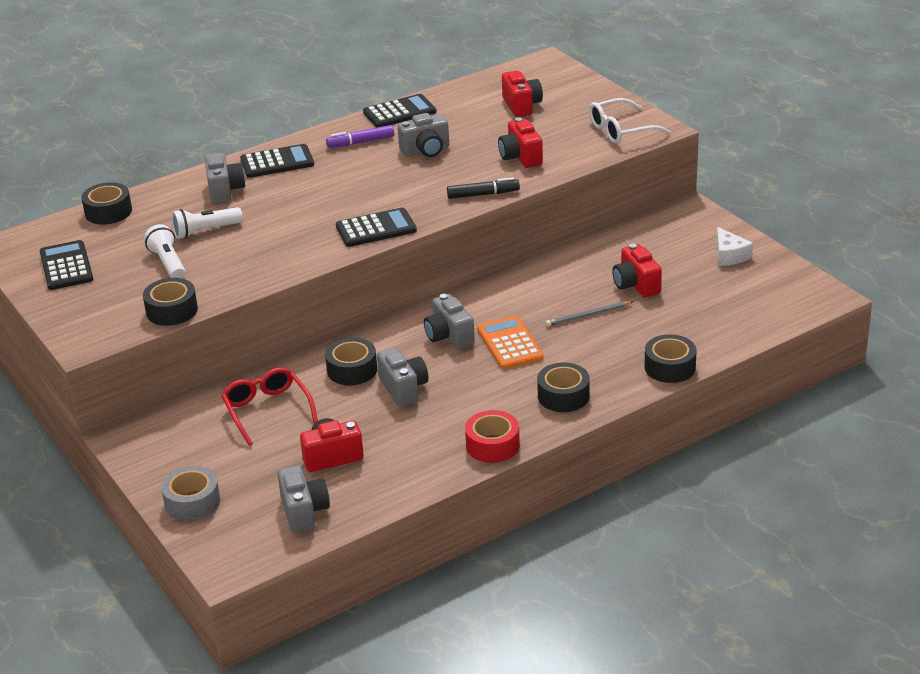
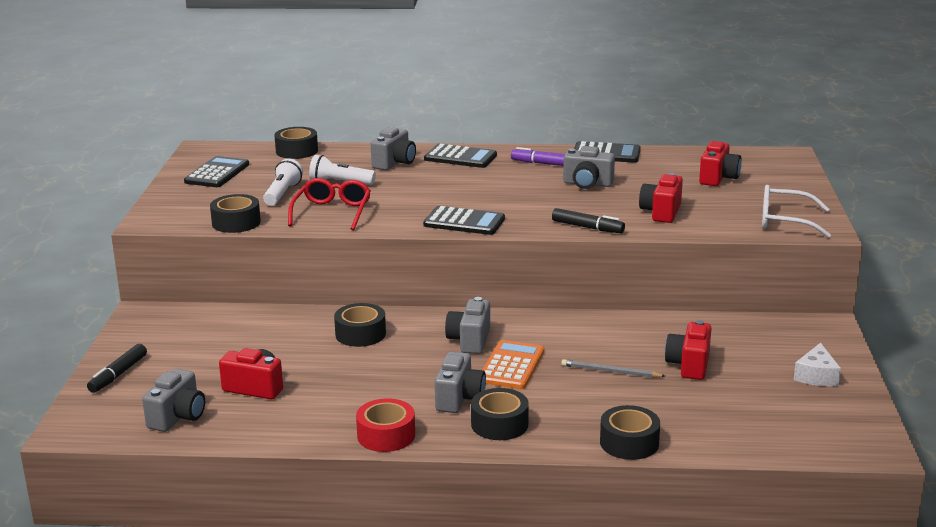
camera: 35 degrees right, 10 degrees down
(192, 502) = (118, 374): grey tape -> black marker
(267, 410) = (260, 336): red glasses -> red glasses (332, 212)
(403, 389) = (379, 363): grey camera -> grey camera (459, 398)

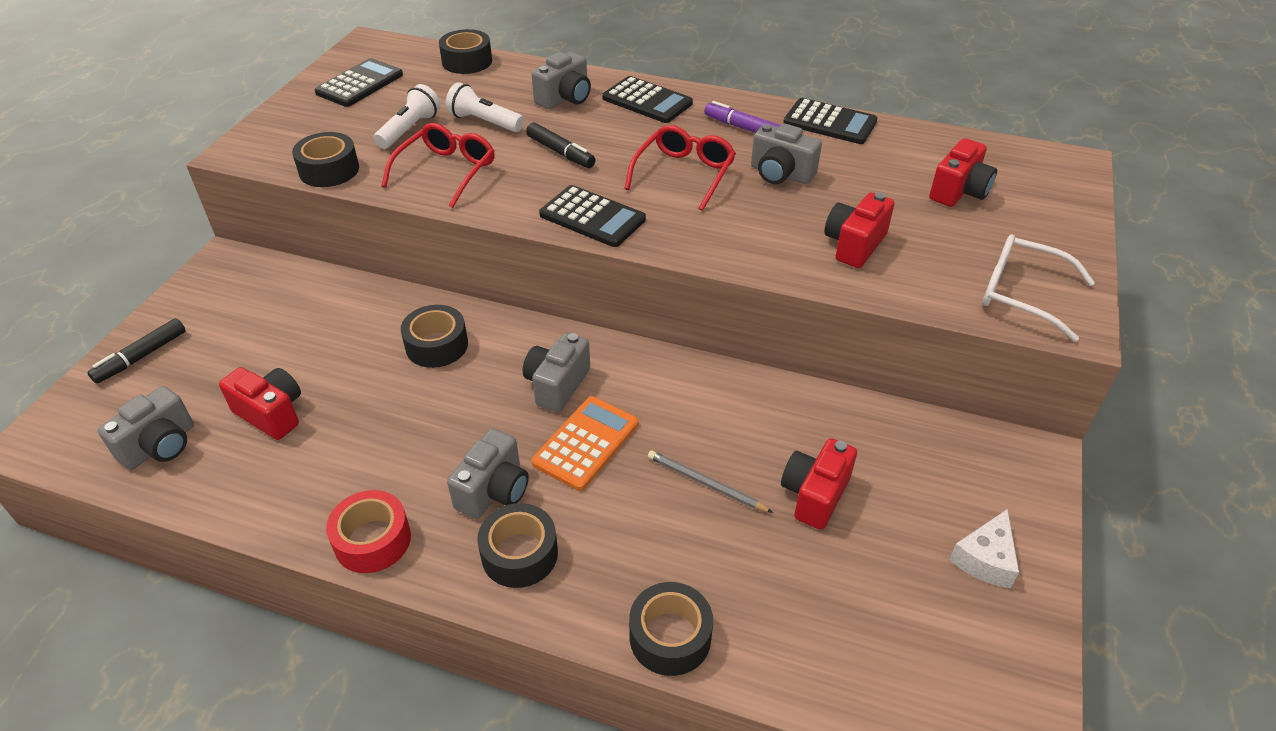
camera: 15 degrees right, 20 degrees up
(516, 192) = (684, 174): none -> red glasses
(587, 227) = (743, 256): black marker -> black marker (560, 152)

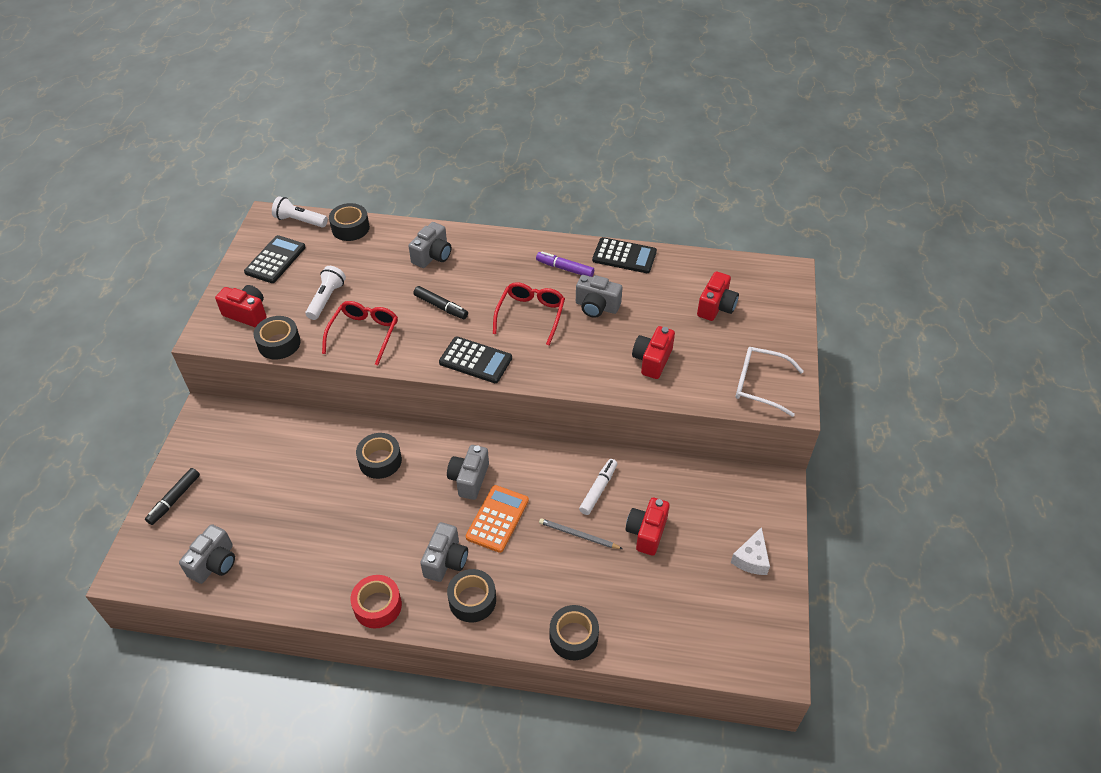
camera: 10 degrees left, 5 degrees up
(271, 414) = (282, 529): red camera -> red camera (247, 314)
(484, 122) = (379, 285): white flashlight -> white flashlight (299, 221)
(647, 101) = (492, 251): black calculator -> none
(747, 424) = (598, 490): none -> white marker

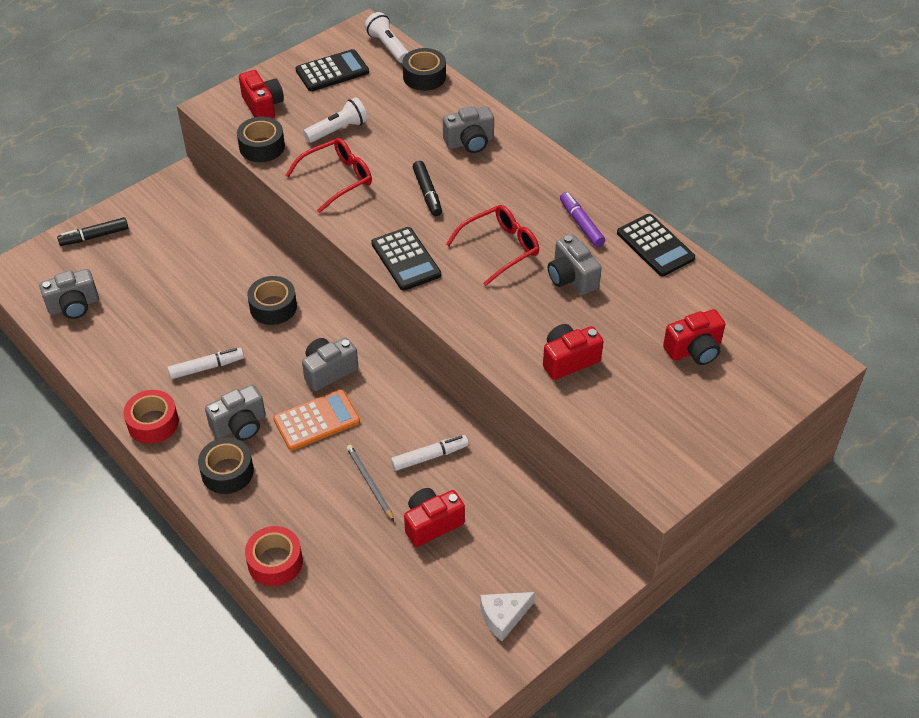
camera: 40 degrees right, 0 degrees up
(375, 537) = (206, 367): none -> white marker
(573, 637) = (275, 562): black tape -> red tape
(759, 385) = (650, 451): white glasses -> none

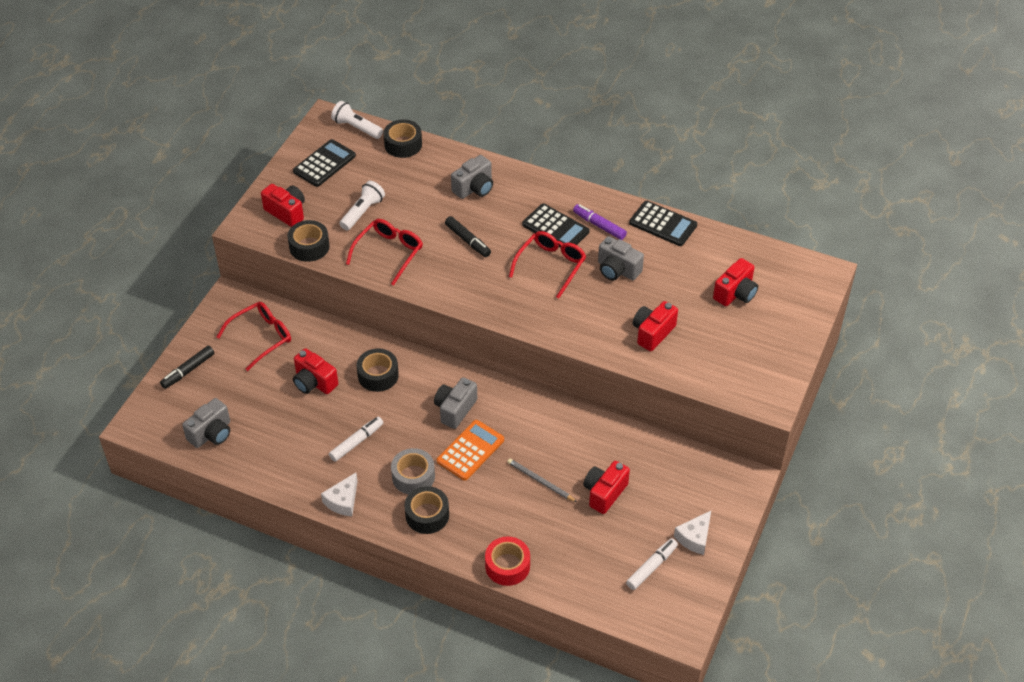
camera: 25 degrees left, 0 degrees up
(153, 423) = (343, 501): red tape -> white cheese
(185, 228) = (261, 337): none -> red glasses
(205, 291) = (314, 382): none -> red camera
(240, 425) = (413, 476): grey camera -> grey tape
(405, 259) = (485, 299): black calculator -> black calculator (555, 228)
(429, 456) = (572, 445): white marker -> white marker (651, 567)

